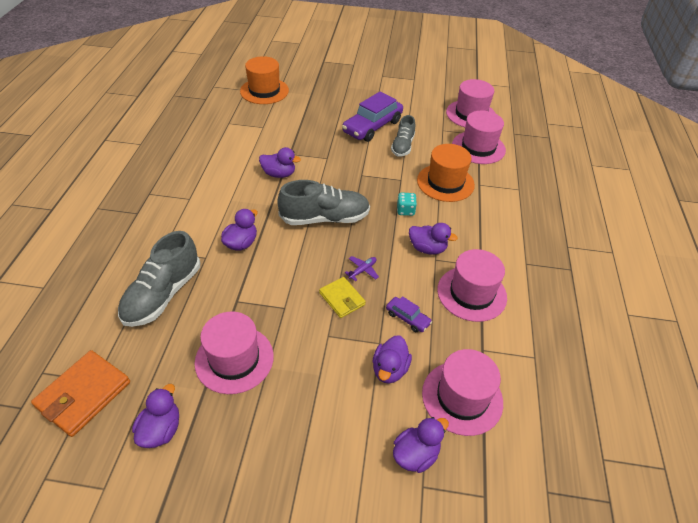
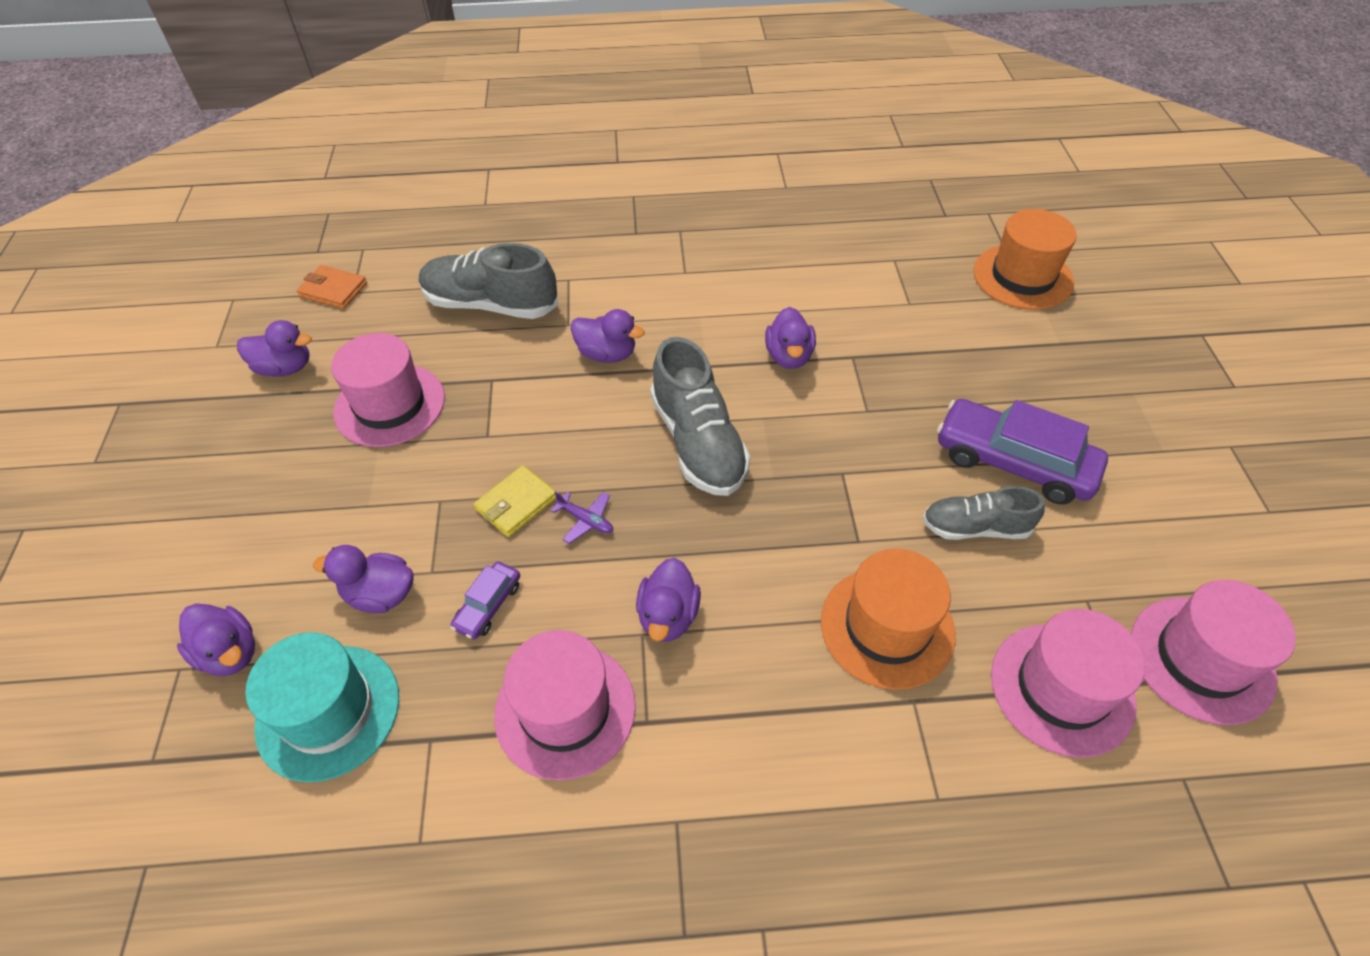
camera: 80 degrees right, 5 degrees up
(84, 394) = (333, 290): orange wallet -> orange wallet, size x0.63
(405, 210) = (765, 563): turquoise dice -> none
(462, 397) = (328, 711): pink hat -> turquoise hat

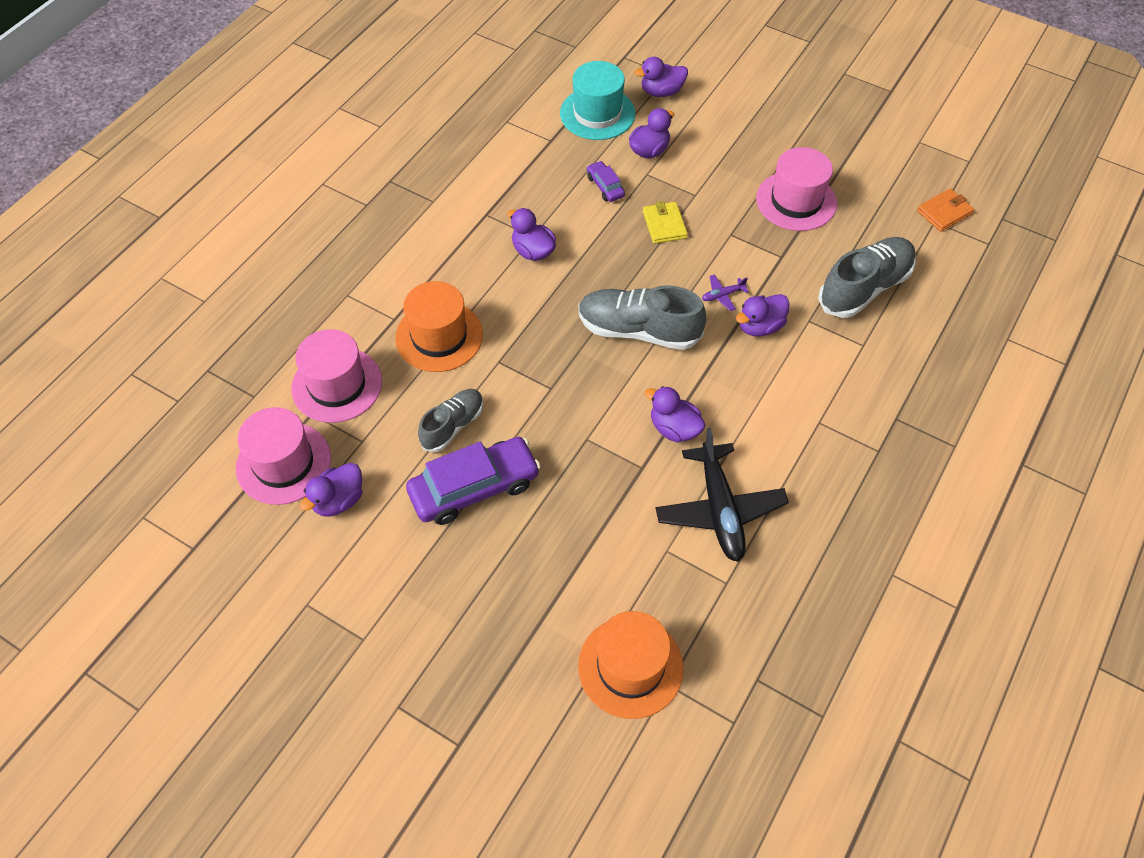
camera: 125 degrees right, 5 degrees up
(285, 368) = (871, 166): purple duck -> purple duck (338, 500)
(565, 709) = (521, 189): pink hat -> none
(586, 520) = (625, 248): purple plane -> purple plane (722, 295)
(837, 291) = (719, 509): none -> black plane

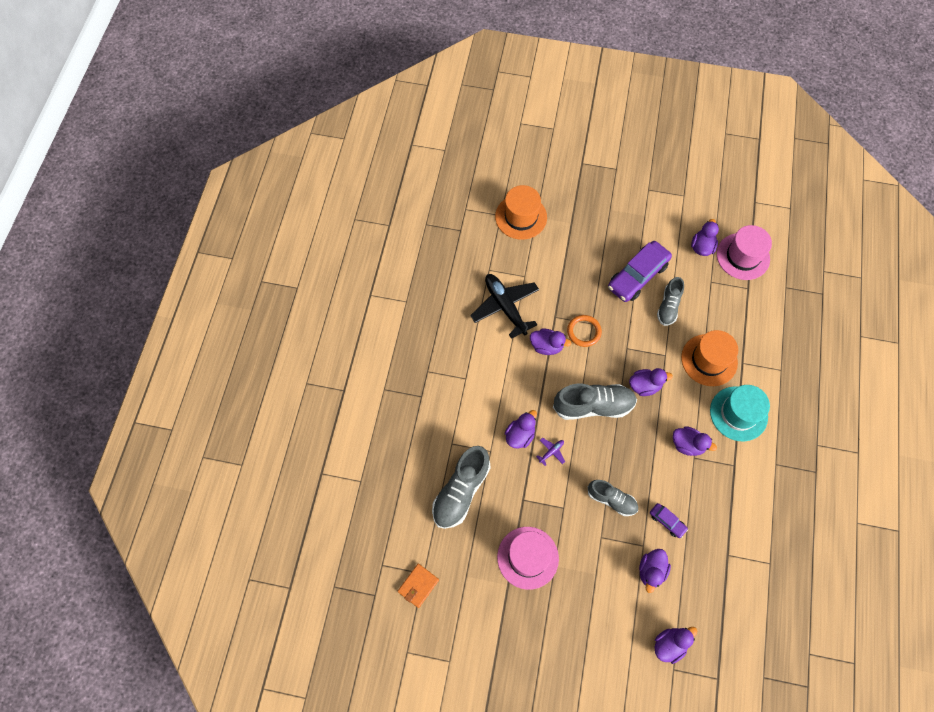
camera: 160 degrees right, 10 degrees up
(337, 385) = (746, 309): pink hat -> none
(551, 332) = (644, 386): none -> purple duck
(597, 113) = (707, 598): turquoise hat -> turquoise hat (738, 413)
(606, 431) = (583, 332): none -> orange ring
(664, 225) = (611, 500): yellow wallet -> grey shoe

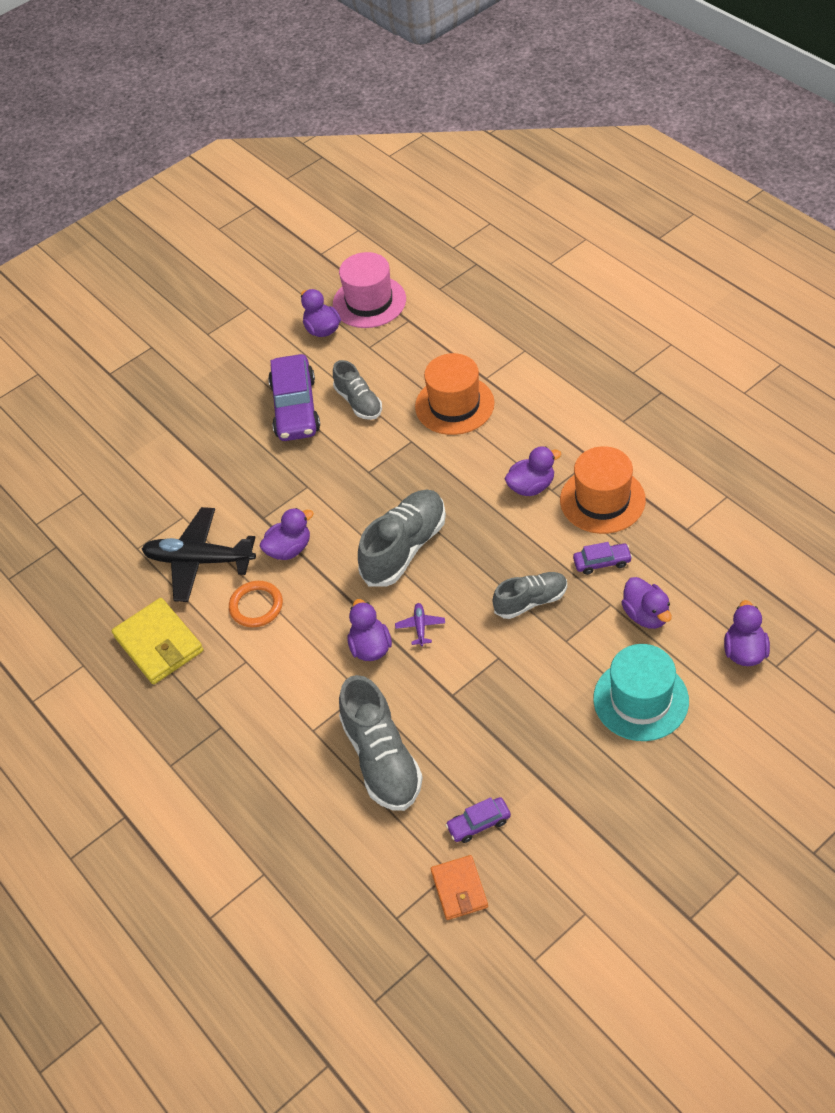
camera: 45 degrees left, 15 degrees down
(444, 328) = (159, 644): none -> yellow wallet
(460, 569) = (479, 823): none -> purple car
(521, 217) = (107, 473): orange hat -> orange hat (602, 500)
(527, 557) = (526, 736): pink hat -> none
(583, 332) = (308, 500): orange ring -> orange ring (256, 606)
(644, 386) = (428, 483): purple duck -> none
(738, 413) = (538, 417): turquoise hat -> turquoise hat (640, 699)

